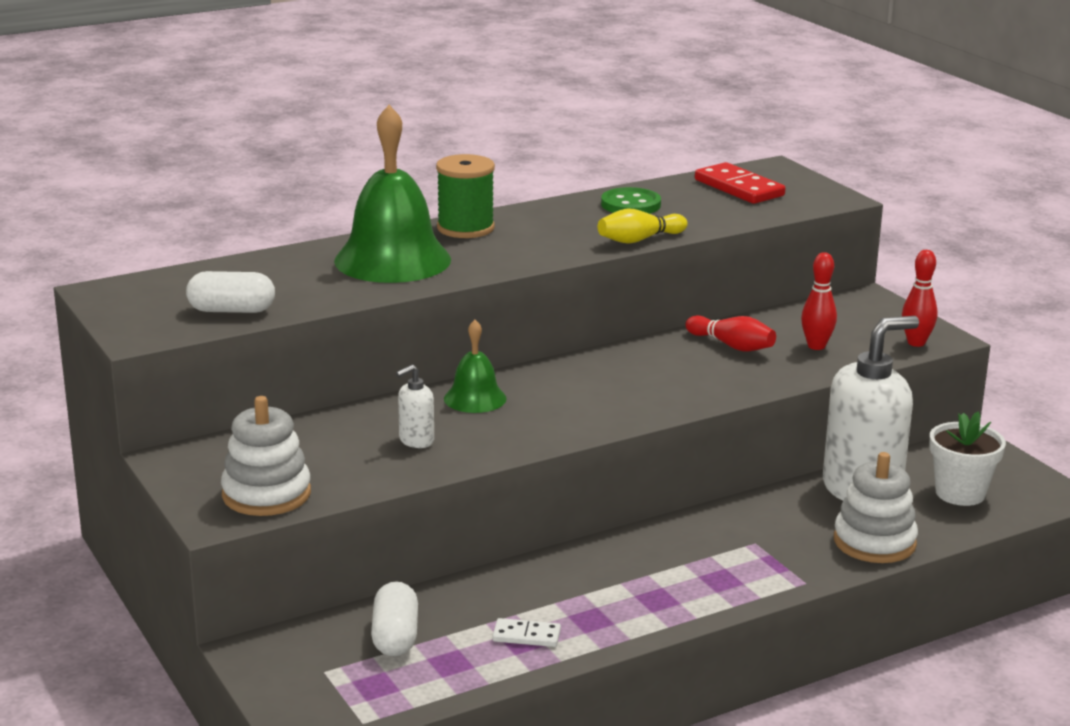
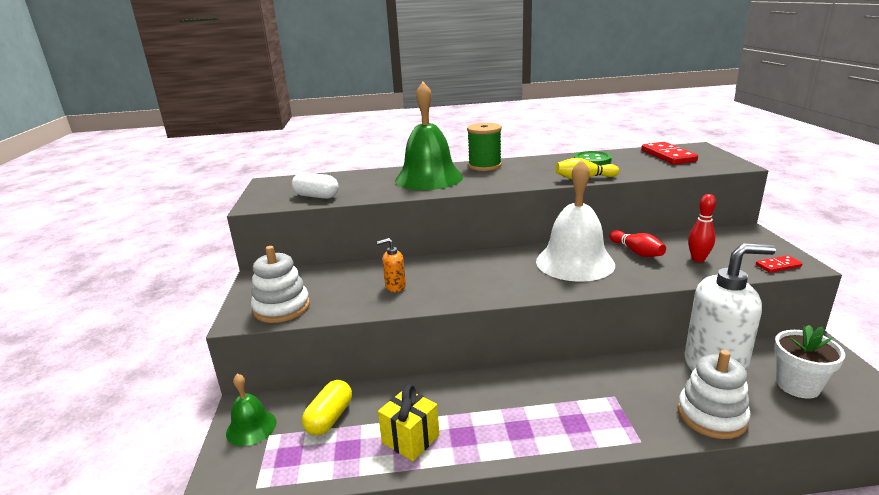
camera: 25 degrees right, 0 degrees up
(395, 637) = (329, 418): white capsule -> yellow capsule
(416, 441) = (395, 287): white soap dispenser -> orange soap dispenser
(475, 398) = (451, 265): green bell -> green bell (251, 427)
(526, 636) = (410, 439): white domino -> yellow gift
(655, 371) = (575, 262): none -> white bell
(916, 343) = (778, 266): red bowling pin -> red domino

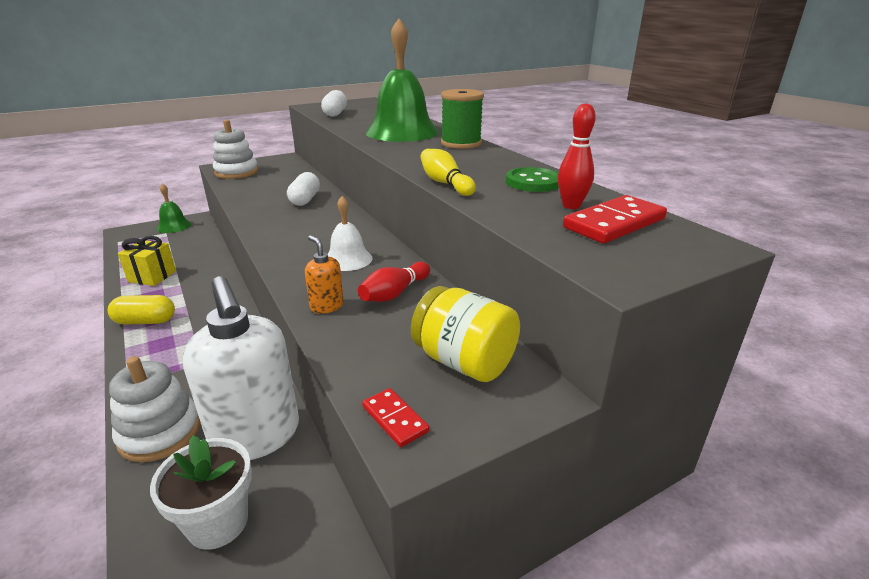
camera: 65 degrees right, 5 degrees up
(329, 418) = (180, 245): yellow capsule -> yellow capsule (145, 321)
(395, 287) = (274, 195): orange soap dispenser -> orange soap dispenser (327, 306)
(423, 272) = (305, 200): none -> white capsule
(575, 262) = (348, 259): white bell -> white bell, size x0.52
(698, 259) = (390, 340): red bowling pin -> red bowling pin (571, 206)
(722, 243) = (464, 362): none -> yellow jar

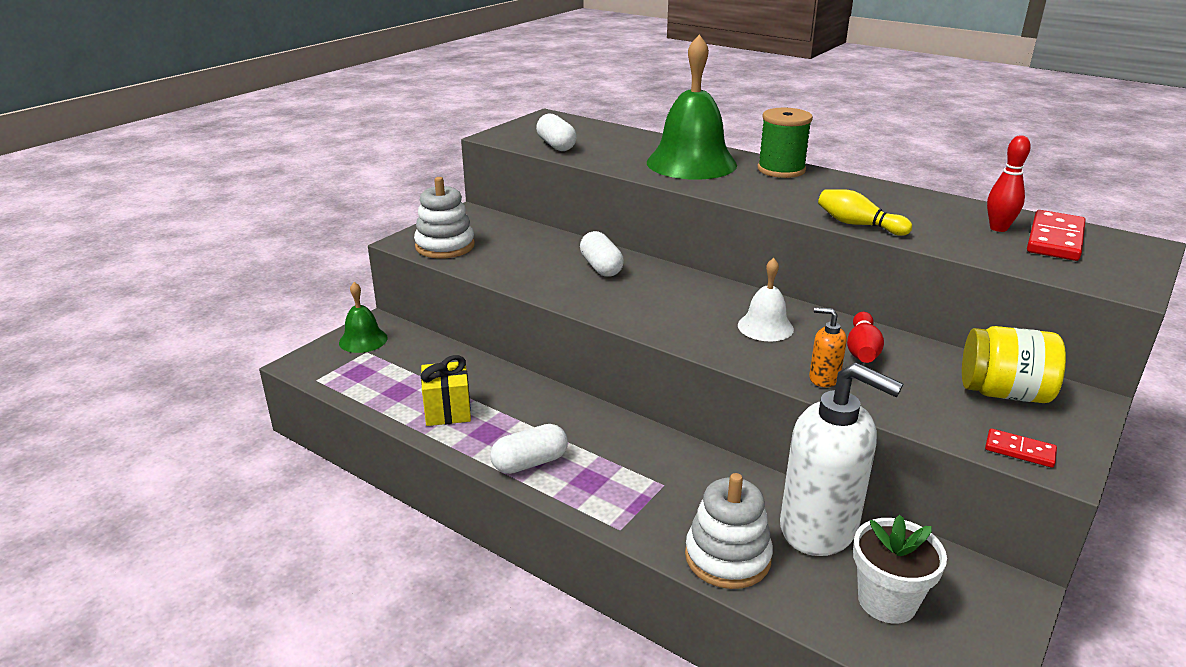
camera: 25 degrees left, 0 degrees up
(145, 321) = (530, 463): yellow capsule -> white capsule
(533, 182) = (928, 208): green button -> none

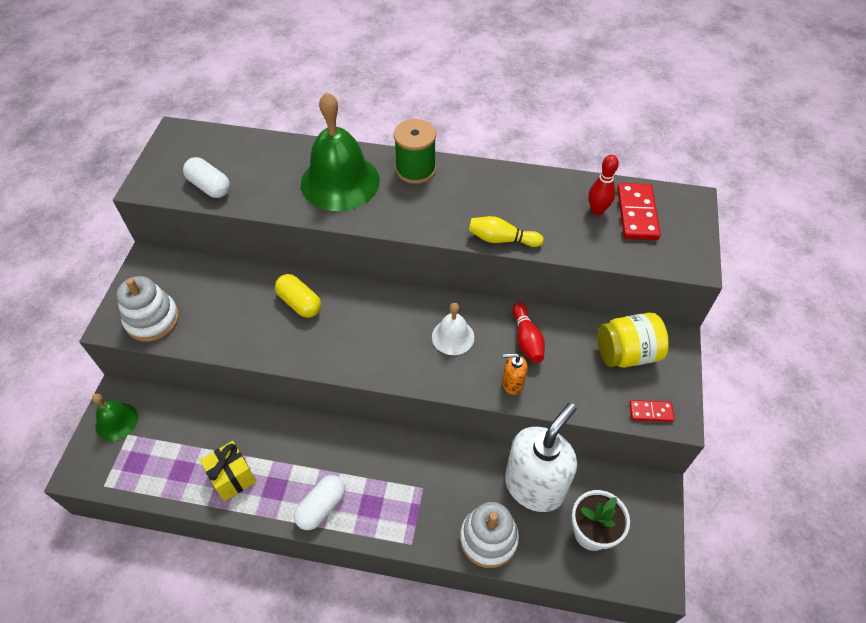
camera: 25 degrees left, 25 degrees up
(601, 267) = (299, 303): white capsule -> yellow capsule
(819, 528) = (534, 486): white soap dispenser -> white soap dispenser turned 60 degrees counterclockwise

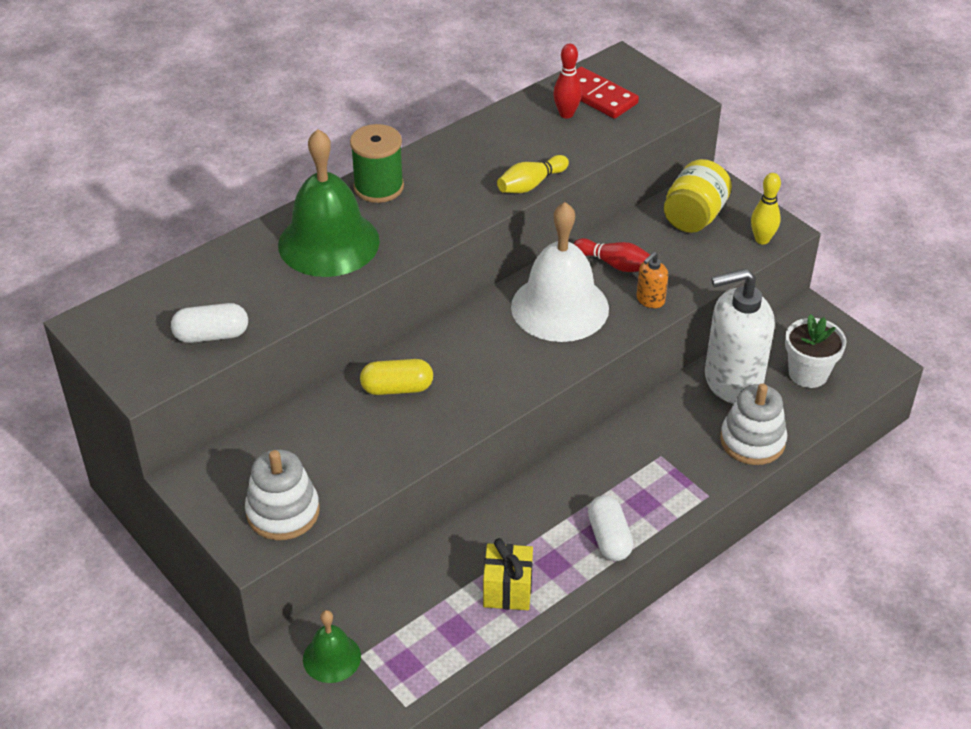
camera: 50 degrees left, 10 degrees down
(453, 337) = (559, 307): white bell -> white bell, size x1.93
(534, 486) = (732, 381): white soap dispenser -> white soap dispenser turned 90 degrees counterclockwise
(651, 412) = (762, 239): red domino -> yellow bowling pin

